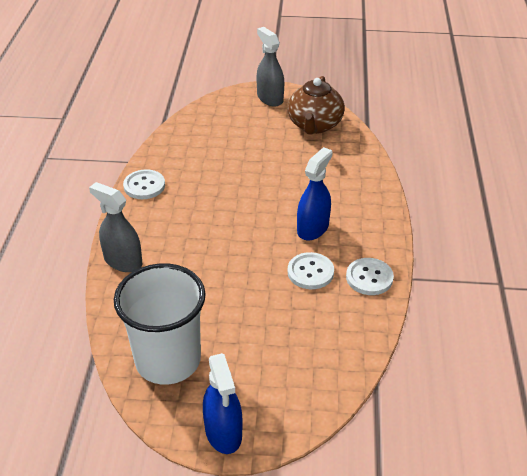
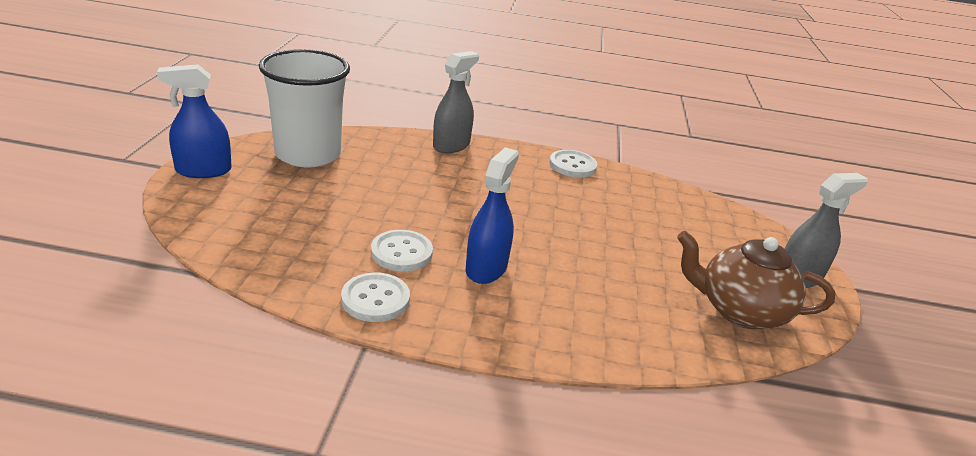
camera: 90 degrees right, 10 degrees down
(313, 228) = (486, 268): blue spray bottle -> blue spray bottle turned 105 degrees counterclockwise

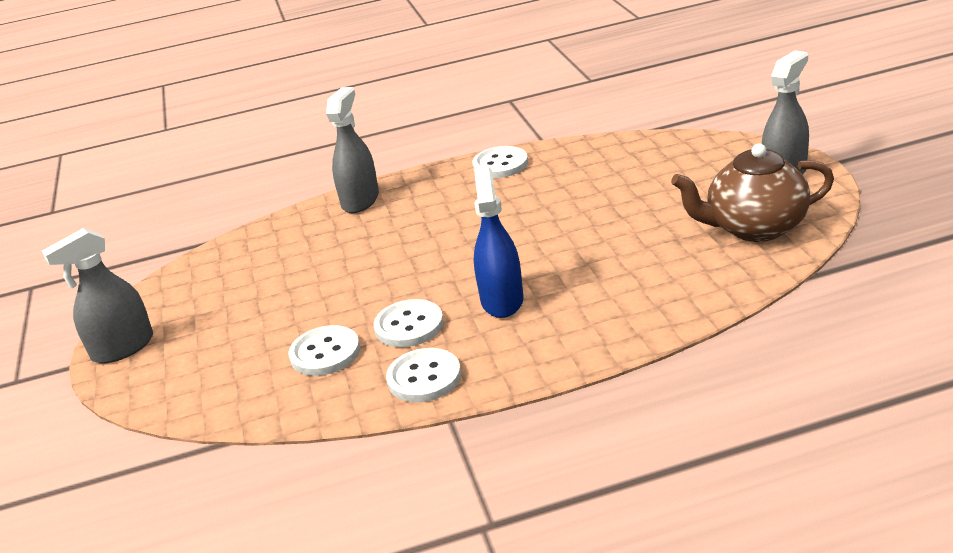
camera: 15 degrees left, 0 degrees up
(203, 170) = (123, 348): blue spray bottle -> grey spray bottle
(308, 154) = (218, 279): white cup -> none
(325, 242) = (325, 353): none -> white button

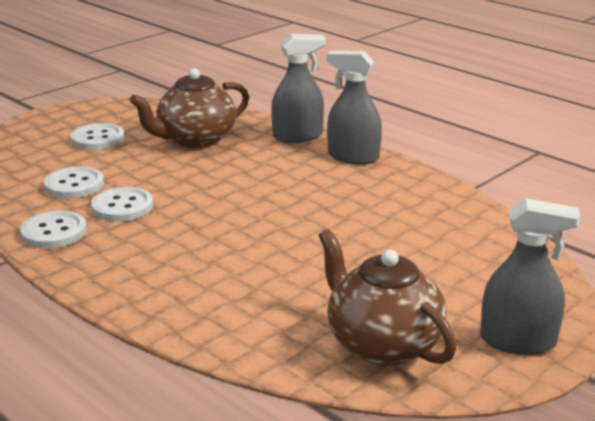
camera: 55 degrees right, 5 degrees down
(123, 348) = (57, 117): grey spray bottle -> grey spray bottle (353, 157)
(301, 260) = (195, 140): none -> brown teapot
(500, 164) = (404, 177): white button -> white button (98, 139)
(502, 300) = (176, 236): blue spray bottle -> none

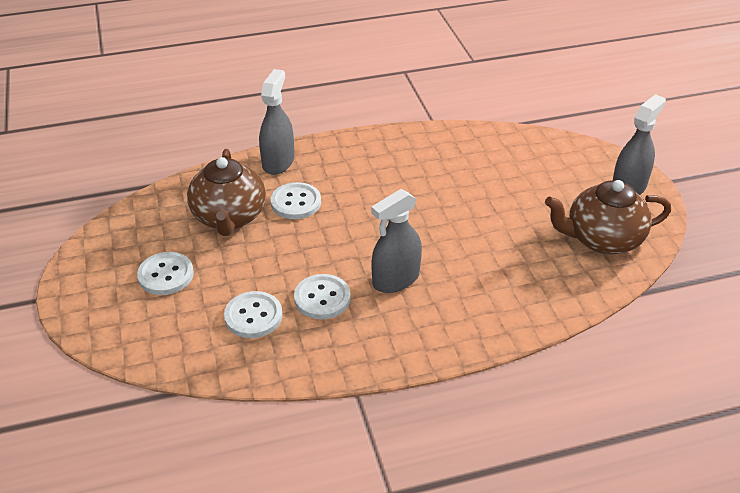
camera: 60 degrees left, 15 degrees up
(54, 232) = (335, 351): white button -> white button (296, 202)
(353, 157) = (342, 150): grey spray bottle -> grey spray bottle (396, 279)

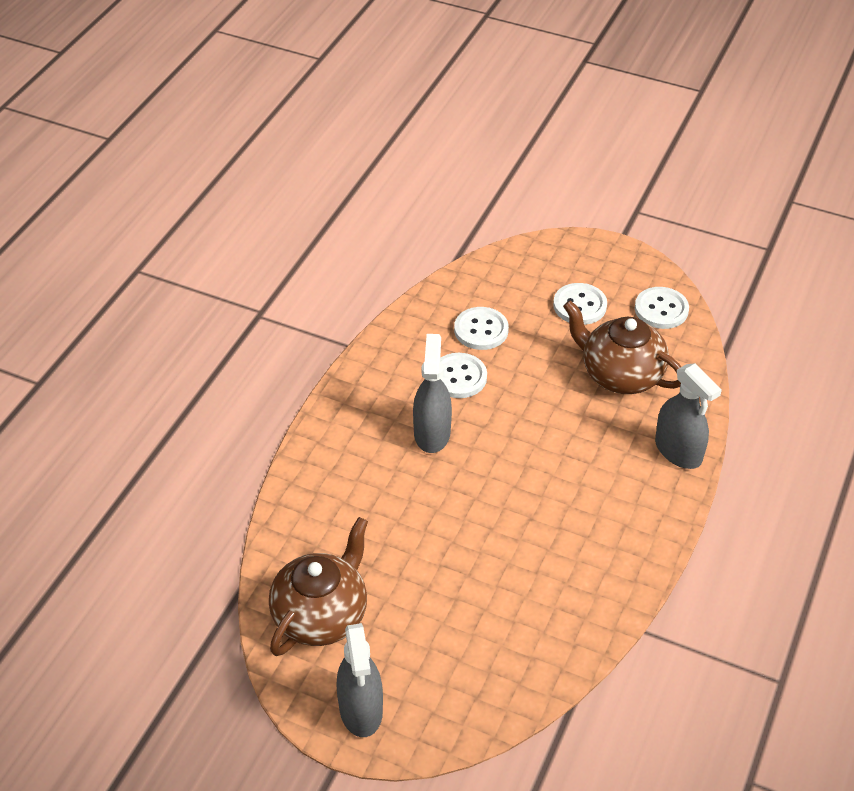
camera: 130 degrees right, 5 degrees up
(296, 202) = (599, 428): white button -> white button (661, 309)

